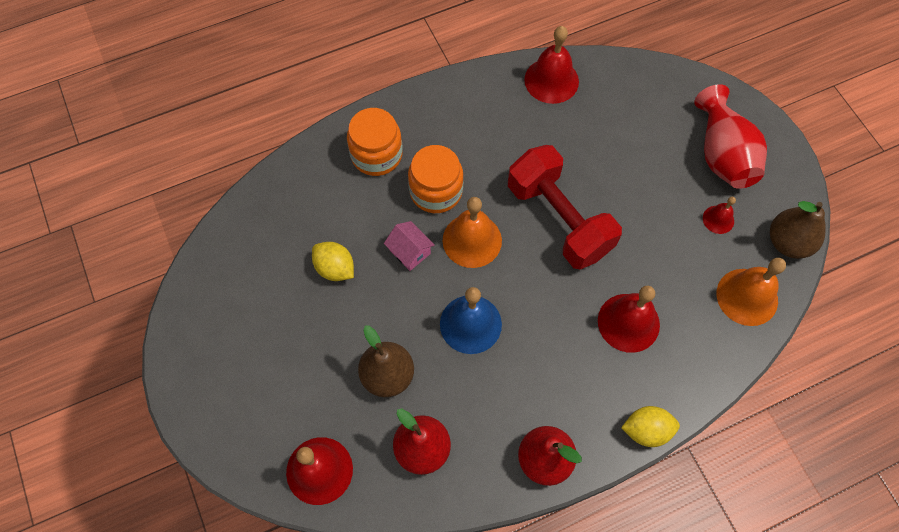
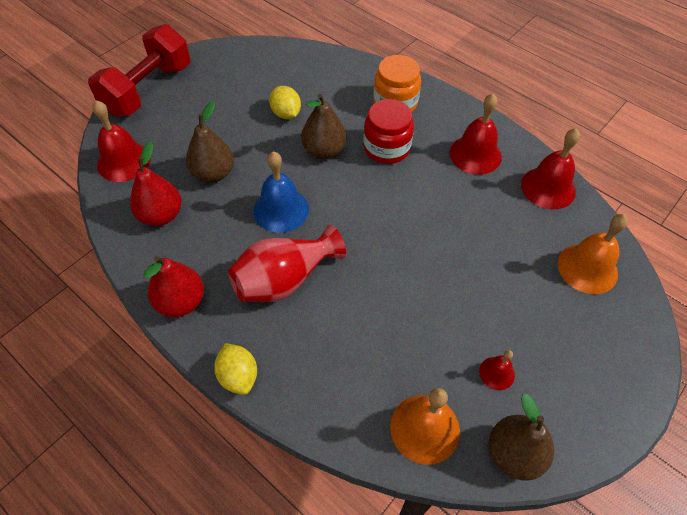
camera: 65 degrees right, 10 degrees down
(335, 268) = (286, 114): yellow lemon -> yellow lemon turned 45 degrees counterclockwise
(410, 251) = (324, 150): pink house -> brown pear
(436, 191) = (386, 148): orange jar -> red jar
(472, 240) = (356, 185): orange bell -> orange bell (587, 268)
(559, 219) = (413, 238): red dumbbell -> red dumbbell (148, 90)
(628, 322) = (340, 326): red bell -> red bell (475, 154)
(722, 154) = (575, 354): red vase -> red vase (284, 279)

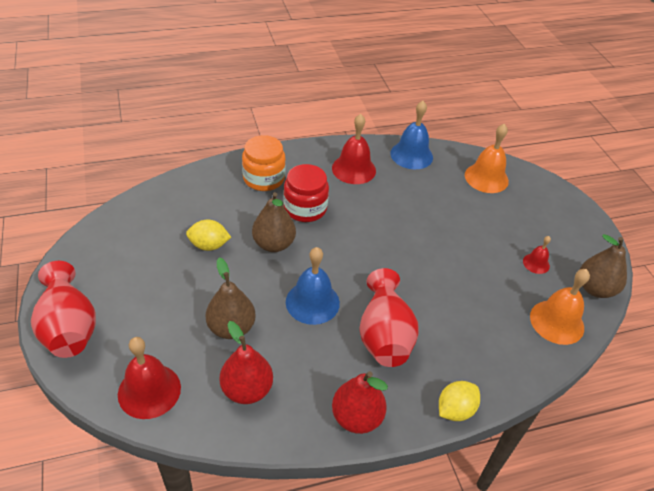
camera: 60 degrees left, 10 degrees down
(148, 90) = (69, 327): red dumbbell -> red vase
(238, 376) = (455, 410): yellow lemon -> yellow lemon turned 45 degrees counterclockwise
(548, 187) = (411, 155): red bell -> blue bell

